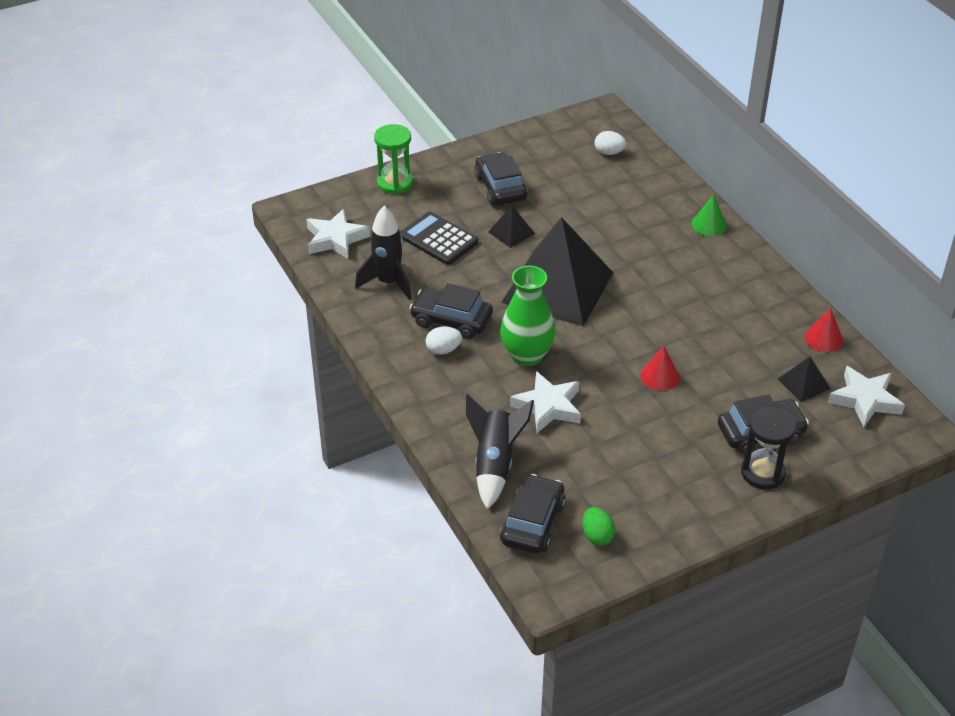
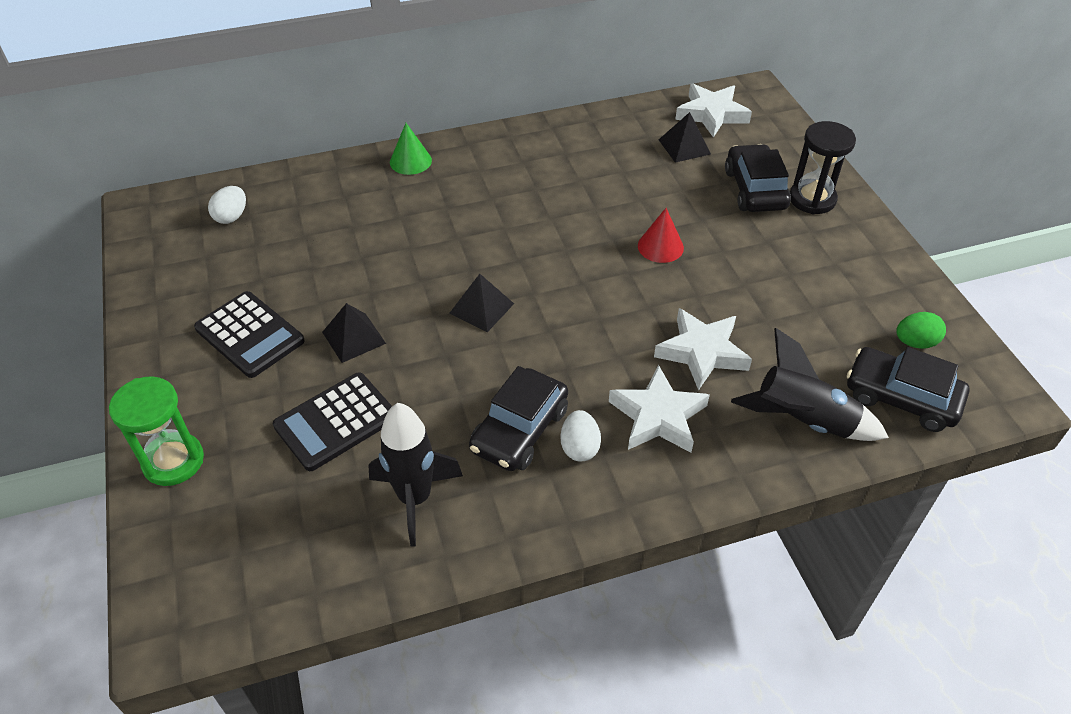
camera: 80 degrees left, 5 degrees up
(335, 239) = (279, 562): white star -> white star (658, 416)
(500, 188) = (250, 335): black car -> black calculator
(527, 355) = (606, 359): green vase -> none
(558, 287) = (481, 308): black pyramid -> black pyramid, size x0.40
(823, 339) = (620, 120): red cone -> none

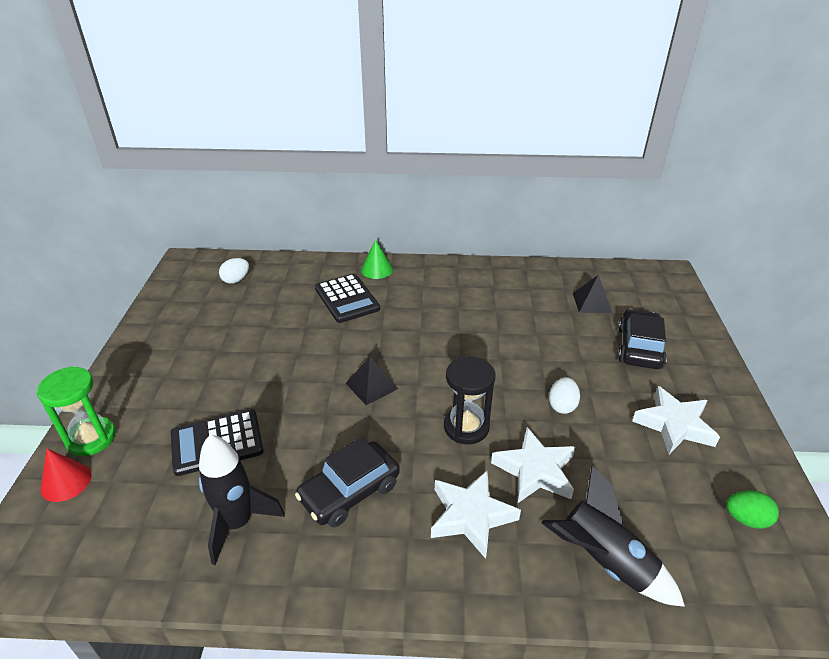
camera: 20 degrees right, 10 degrees down
(250, 335) = (198, 362): black calculator -> black calculator (347, 299)
(354, 337) = (267, 383): black pyramid -> none
(579, 447) = (390, 522): white egg -> white egg (562, 405)
(660, 246) = (537, 374): red cone -> red cone (66, 482)
(712, 114) = (625, 283): white star -> white star (674, 425)
(812, 199) = (688, 367): black hourglass -> black hourglass (466, 427)
(901, 398) = (713, 569): black car -> none

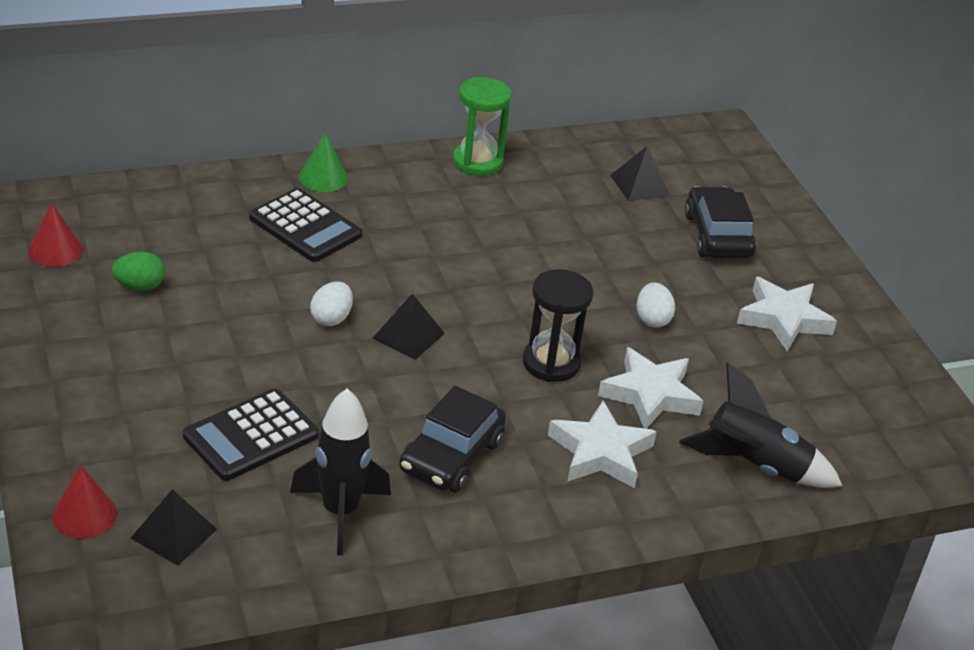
camera: 25 degrees left, 0 degrees up
(91, 438) = (74, 462): green hourglass -> green hourglass (477, 162)
(111, 512) = (174, 533): none -> black pyramid
(189, 292) = (55, 250): none -> red cone
(236, 280) = (117, 222): white egg -> white egg (331, 318)
(746, 519) = (880, 400): green egg -> green egg (139, 286)

